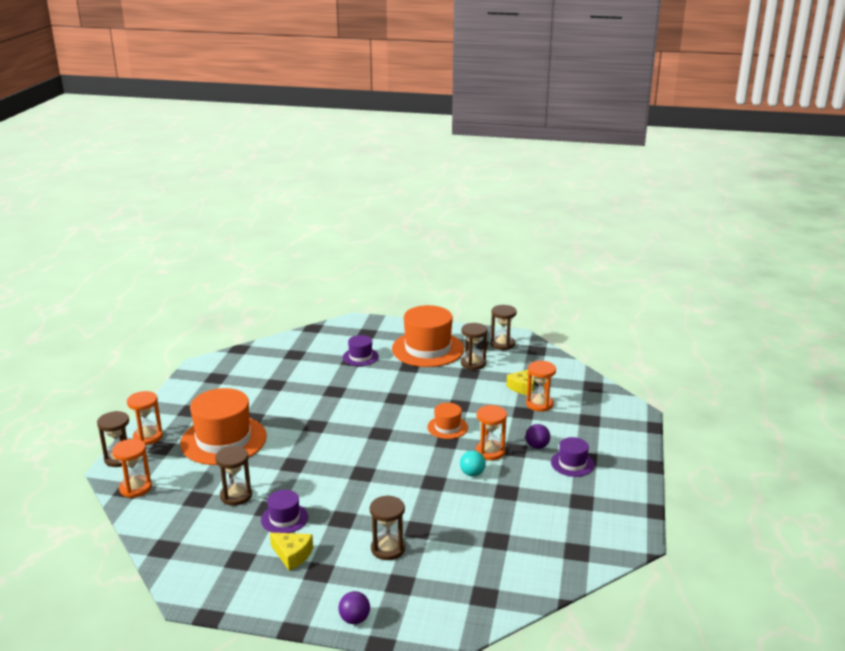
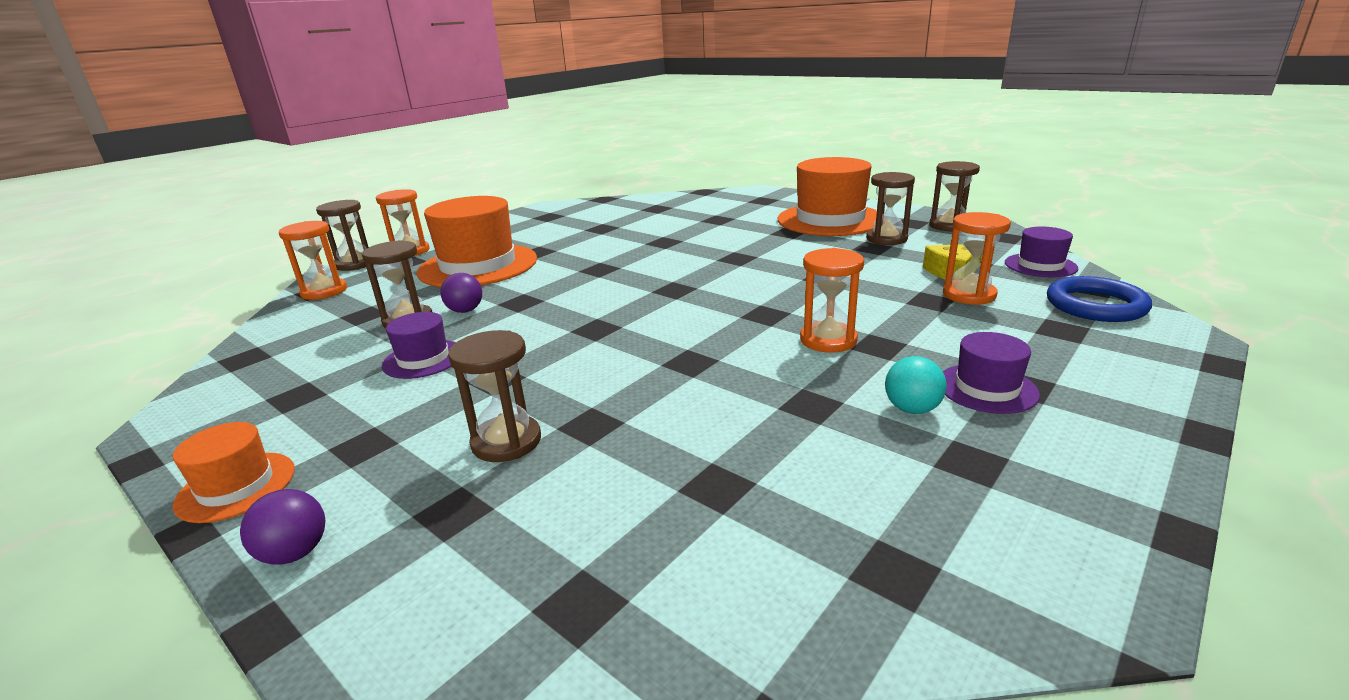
camera: 30 degrees right, 0 degrees up
(292, 555) = (364, 409): yellow cheese -> none
(360, 357) = (732, 217): purple hat -> purple hat (1040, 265)
(447, 427) = (782, 298): orange hat -> orange hat (236, 486)
(472, 473) = (769, 363): turquoise ball -> turquoise ball (911, 409)
(537, 446) = (925, 348): purple ball -> purple ball (465, 311)
(598, 400) = (1095, 305): none -> blue ring

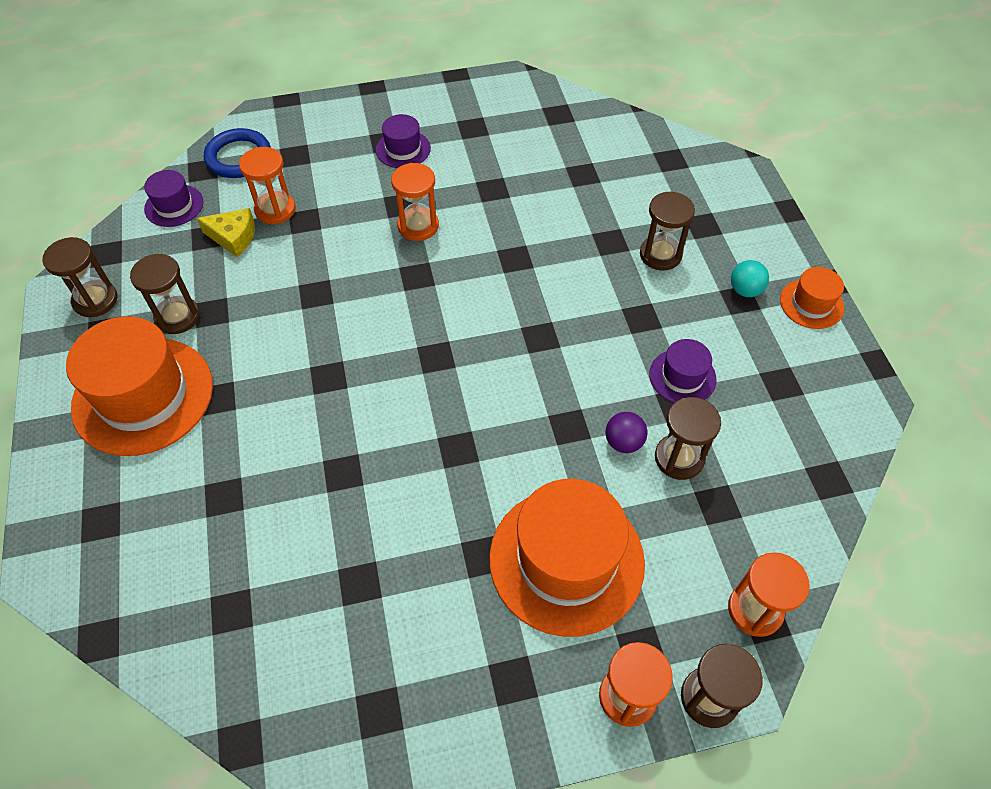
camera: 145 degrees left, 30 degrees up
(295, 553) = (777, 240): purple ball -> none
(911, 409) = (453, 159): turquoise ball -> turquoise ball (745, 290)

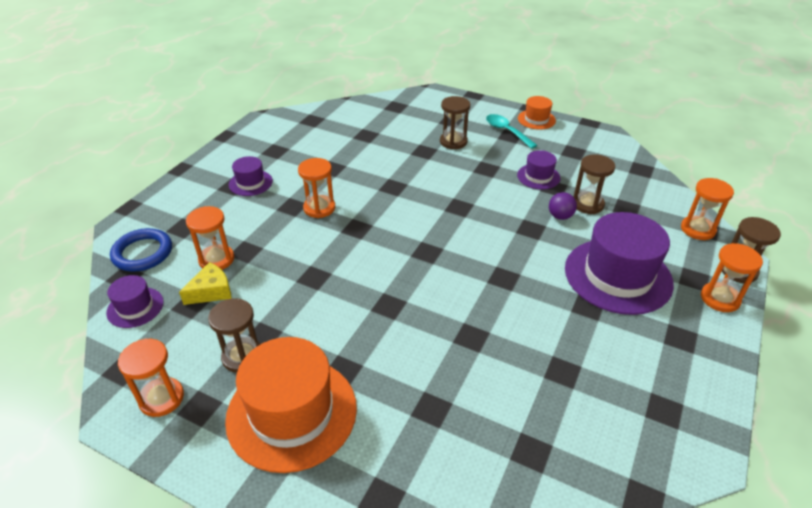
camera: 50 degrees left, 15 degrees down
(95, 300) = (161, 398): brown hourglass -> orange hourglass
(566, 560) = (618, 276): orange hat -> purple hat
(745, 290) = (506, 131): turquoise ball -> turquoise spoon

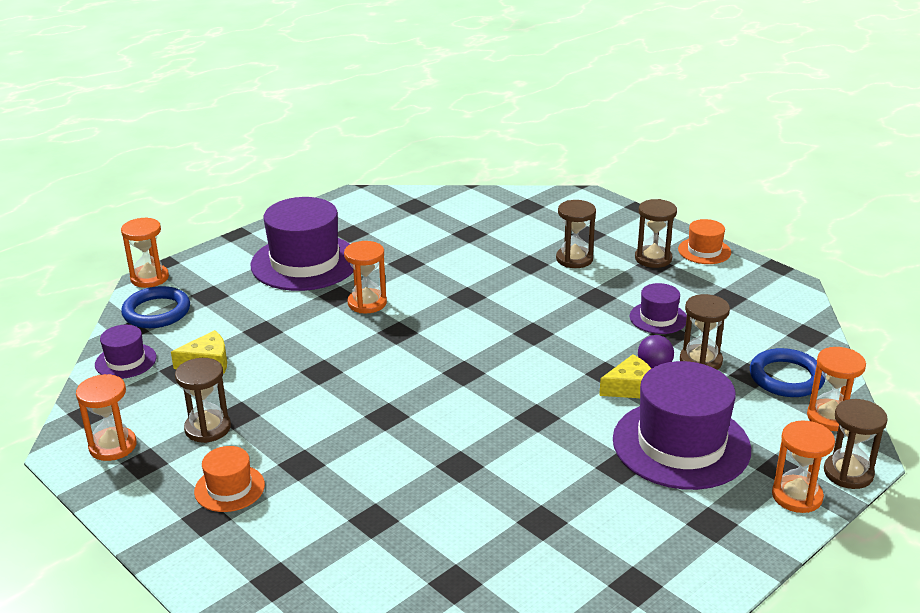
camera: 20 degrees right, 10 degrees down
(216, 259) = (228, 333): orange hourglass -> orange hourglass (149, 278)
(250, 183) = (305, 262): purple hat -> purple hat, size x2.04
(292, 413) = (229, 488): orange hat -> orange hat, size x0.49
(506, 131) = (653, 258): turquoise spoon -> brown hourglass
(554, 237) = (630, 388): none -> yellow cheese
(650, 205) = (786, 377): none -> blue ring

